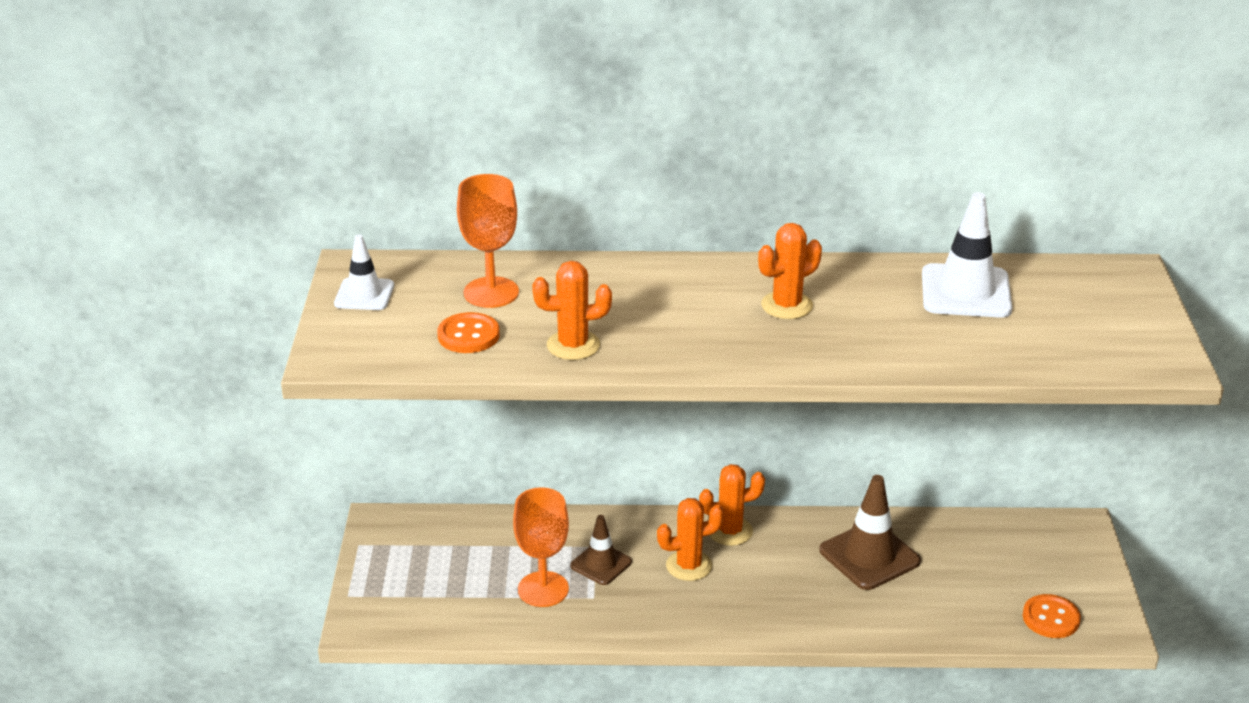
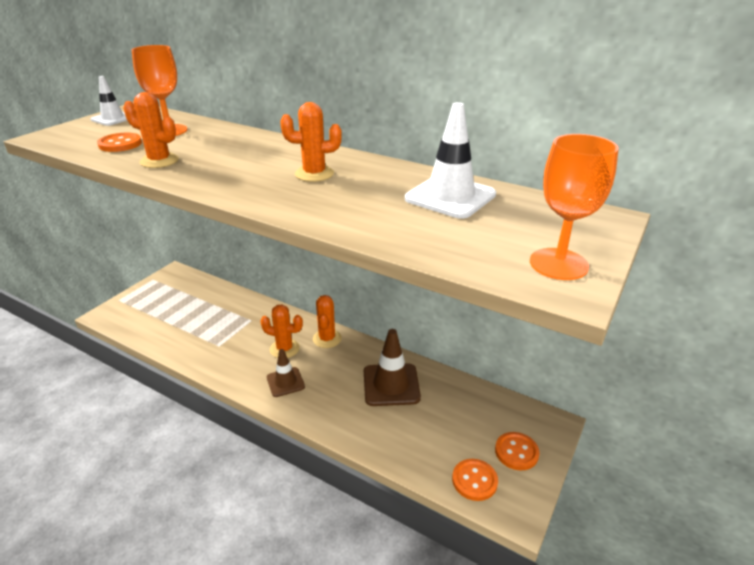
camera: 30 degrees right, 0 degrees up
(543, 589) = (201, 331): orange goblet -> orange goblet (558, 264)
(601, 564) = (243, 330): brown traffic cone -> brown traffic cone (285, 382)
(730, 531) = (327, 339): orange cactus -> orange cactus turned 75 degrees clockwise
(1068, 572) = (516, 452): none -> orange button

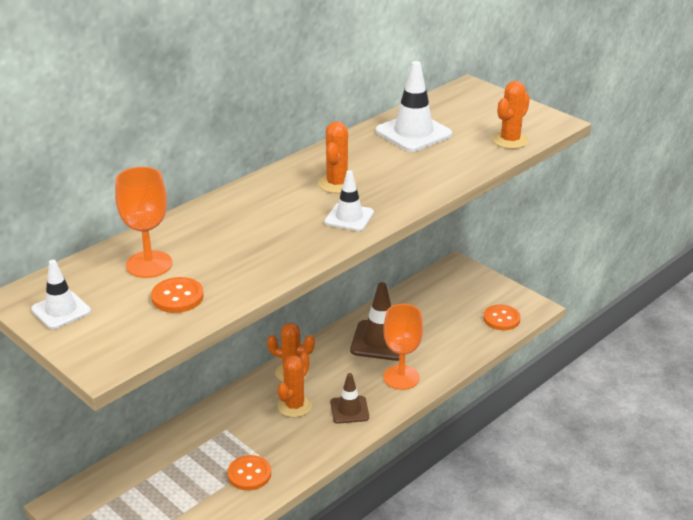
camera: 75 degrees left, 0 degrees up
(159, 161) = (253, 267): orange cactus -> orange cactus (510, 140)
(249, 186) = (349, 217): none -> white traffic cone
(516, 452) = (480, 292): orange button -> orange button (249, 474)
(558, 264) = (525, 118): orange goblet -> orange goblet (401, 377)

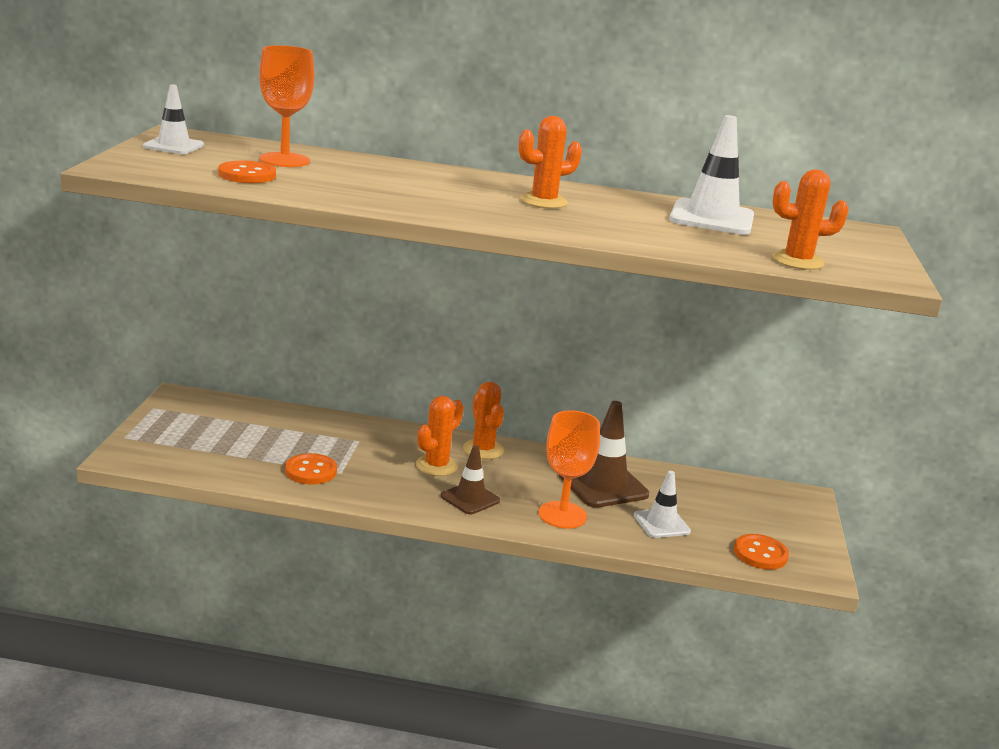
camera: 50 degrees right, 10 degrees down
(294, 406) = (436, 466): orange cactus -> orange cactus turned 45 degrees counterclockwise
(349, 217) = (490, 213): white traffic cone -> white traffic cone (661, 524)

